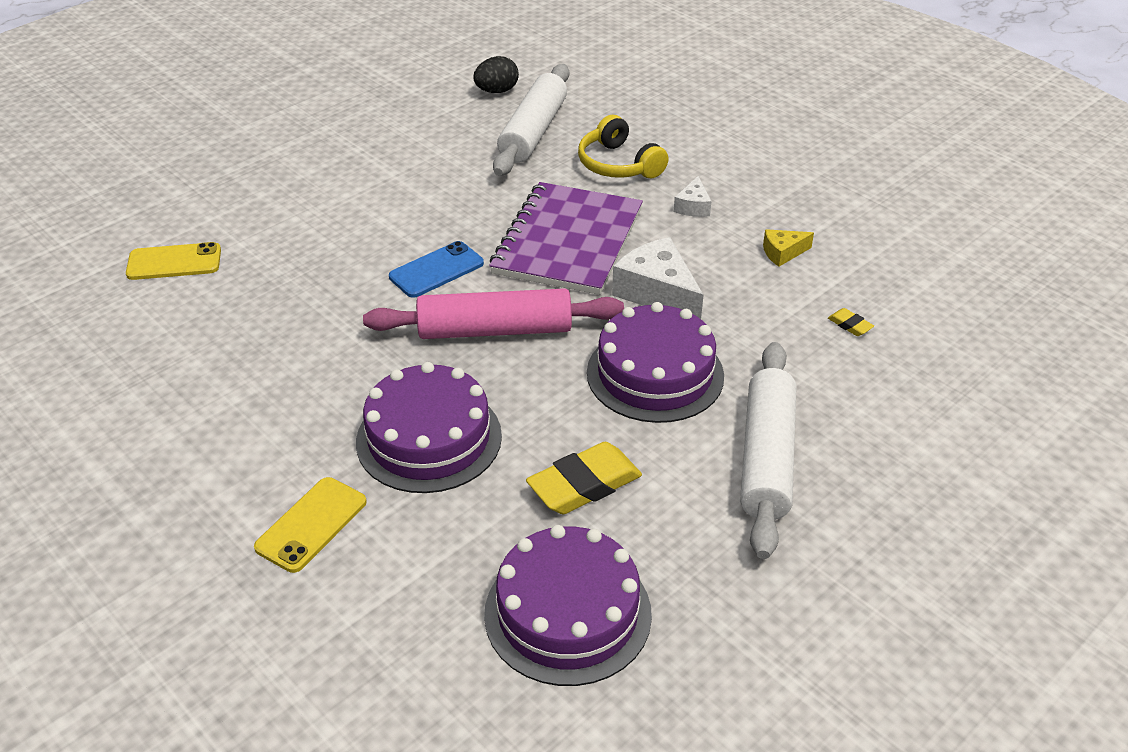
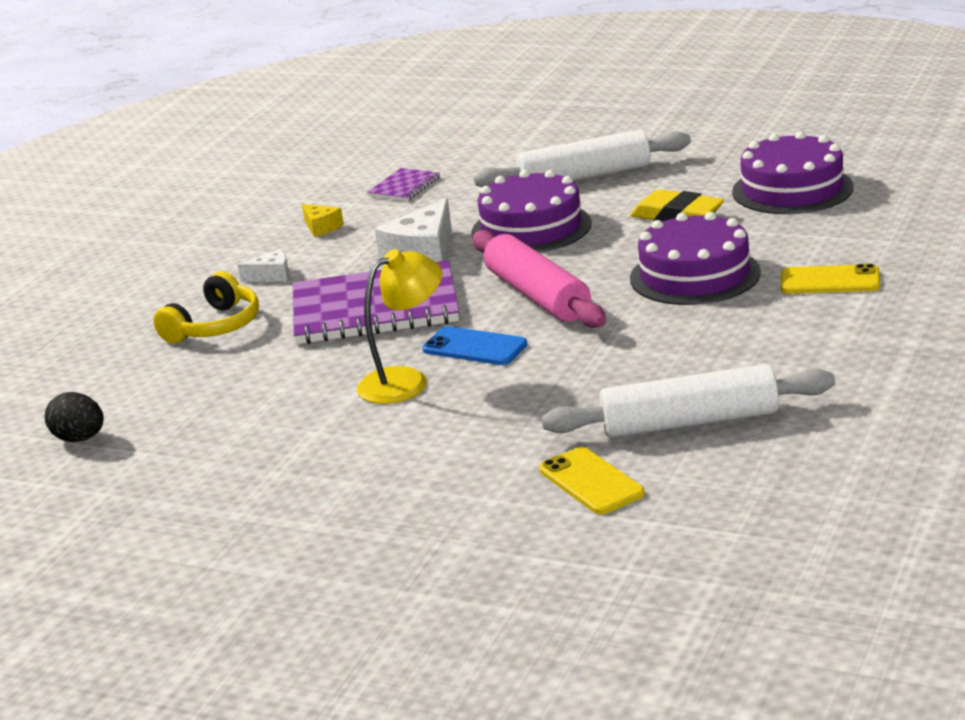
camera: 110 degrees left, 15 degrees down
(420, 225) = (406, 381): none -> yellow lamp
(533, 132) = (171, 387): white rolling pin -> white rolling pin (690, 422)
(850, 325) = (404, 187): yellow eraser -> purple notebook

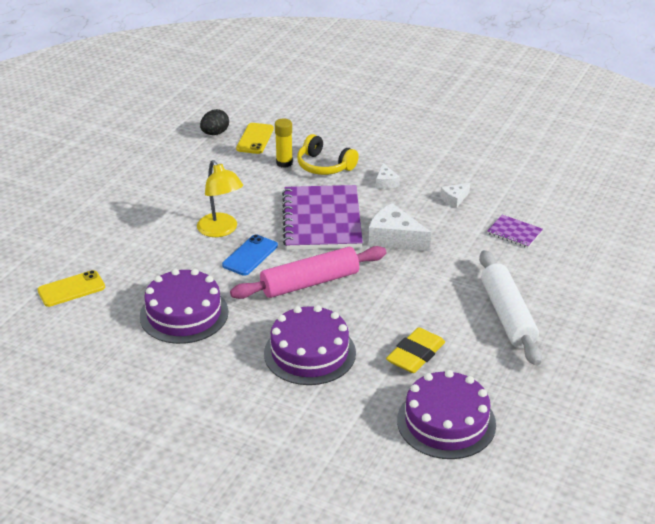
camera: 90 degrees right, 10 degrees up
(199, 360) = (284, 163): none -> yellow glue stick
(321, 227) = (454, 199): yellow cheese -> white cheese
(531, 228) = (420, 285): purple cake -> purple cake (184, 314)
(690, 422) = (113, 330): white rolling pin -> none
(830, 281) = (271, 416): yellow phone -> yellow phone (255, 139)

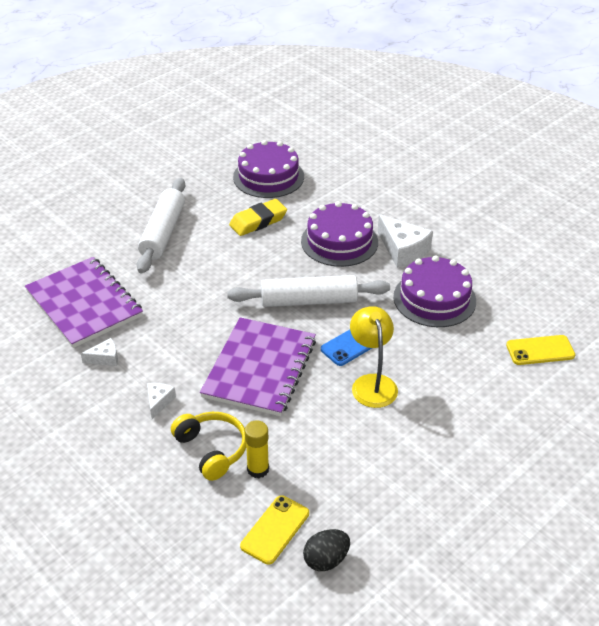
camera: 160 degrees left, 5 degrees up
(310, 282) = (308, 301): pink rolling pin -> white rolling pin
(394, 239) = (201, 326): white cheese -> white cheese (402, 250)
(514, 232) = (84, 304): purple notebook -> purple notebook, size x2.22

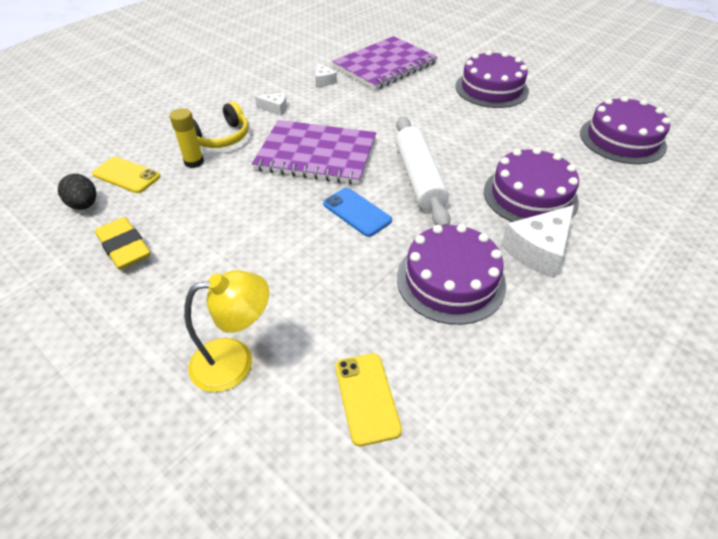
camera: 85 degrees right, 5 degrees up
(163, 233) = (491, 89): white rolling pin -> purple cake
(258, 221) = (537, 138): yellow eraser -> yellow eraser (124, 248)
(372, 383) = (298, 228): yellow lamp -> yellow lamp (235, 361)

